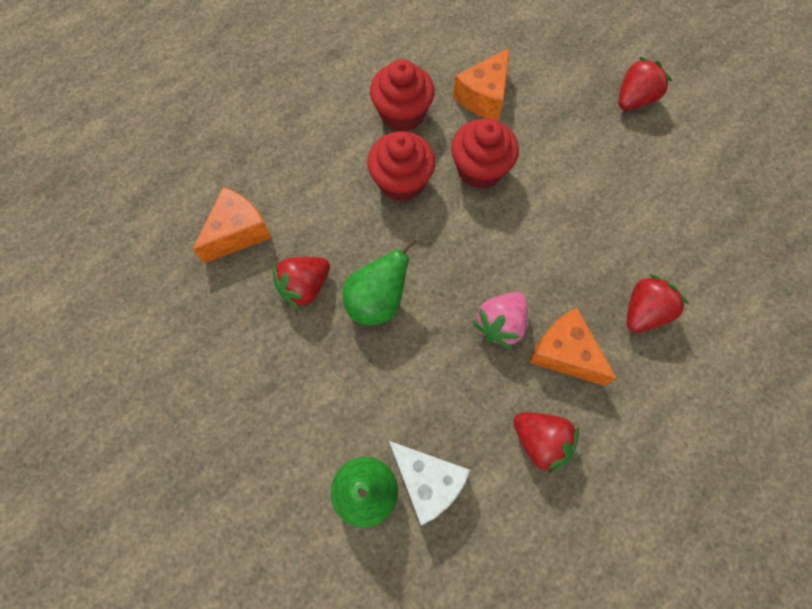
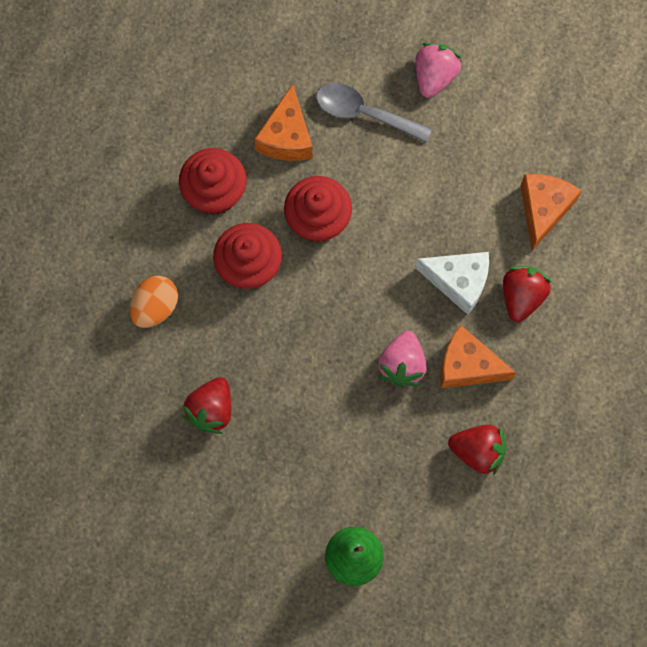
camera: 25 degrees left, 5 degrees up
(238, 232) = (120, 386): orange cheese -> orange cheese (543, 210)
(304, 181) = (155, 307): none -> orange egg
(377, 301) = (284, 393): green pear -> none
(427, 481) = (399, 527): white cheese -> white cheese (458, 282)
(559, 104) = (364, 113): none -> grey spoon
(634, 99) = (434, 76): red strawberry -> pink strawberry

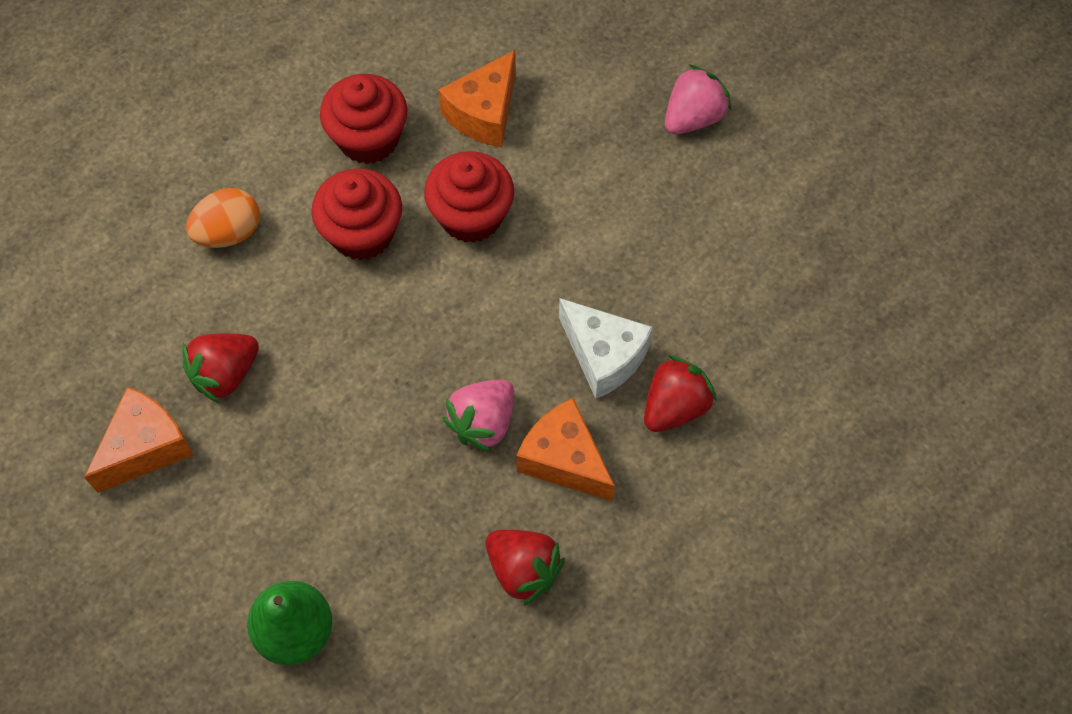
camera: 25 degrees right, 10 degrees down
(364, 113) = (588, 124): grey spoon -> none
(543, 210) = (752, 317): orange cheese -> orange cheese (146, 447)

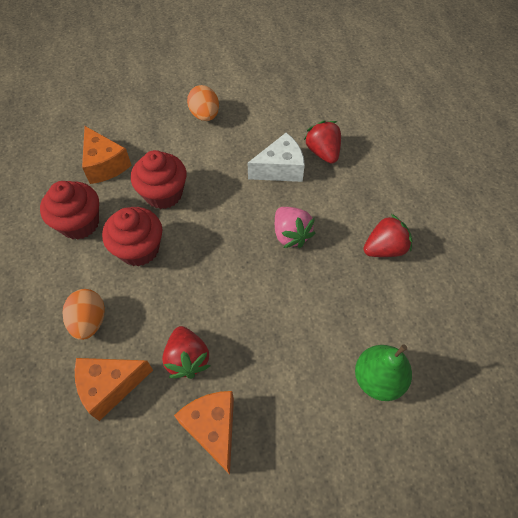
camera: 65 degrees left, 5 degrees down
(564, 460) = (330, 207): orange cheese -> orange cheese (110, 386)
(657, 197) = (205, 115): none -> orange egg
(693, 117) = (171, 86): pink strawberry -> none

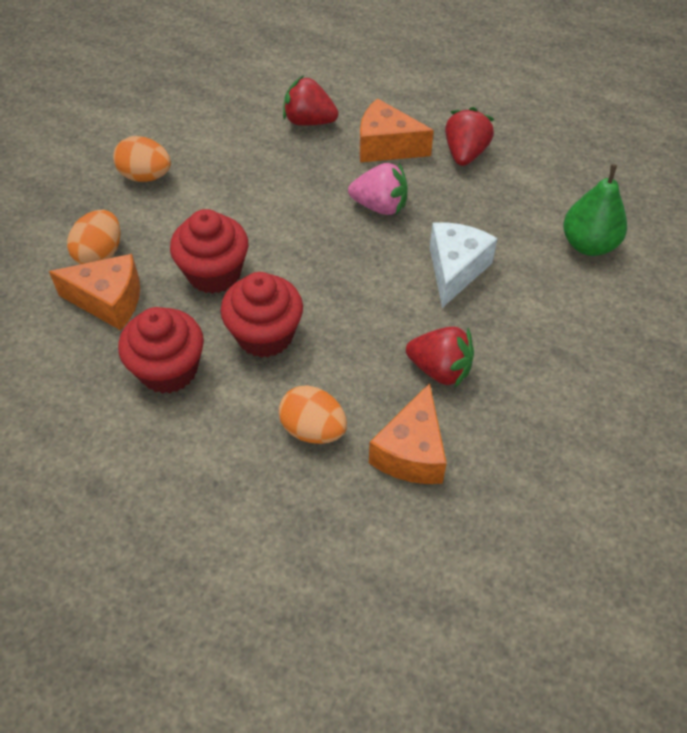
camera: 50 degrees left, 5 degrees down
(133, 138) = (100, 254): none -> orange egg
(213, 428) = (532, 392): orange cheese -> orange cheese (386, 146)
(280, 169) = (292, 164): white cheese -> white cheese (455, 270)

